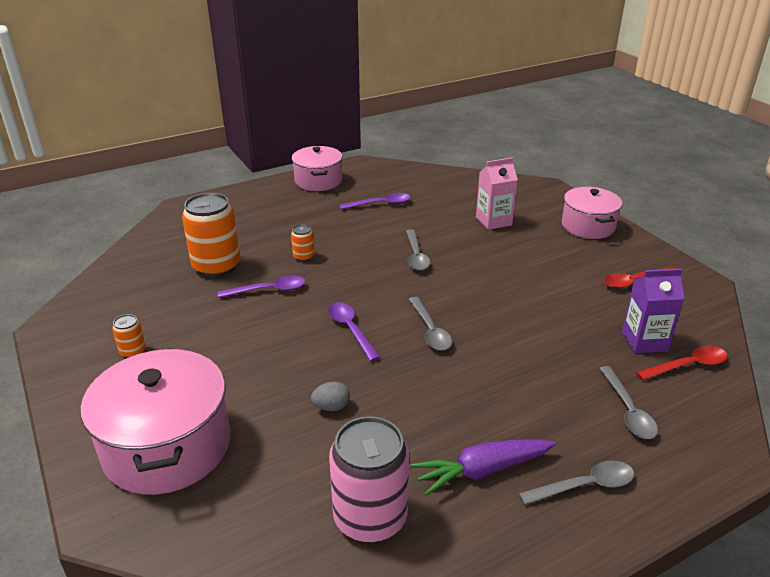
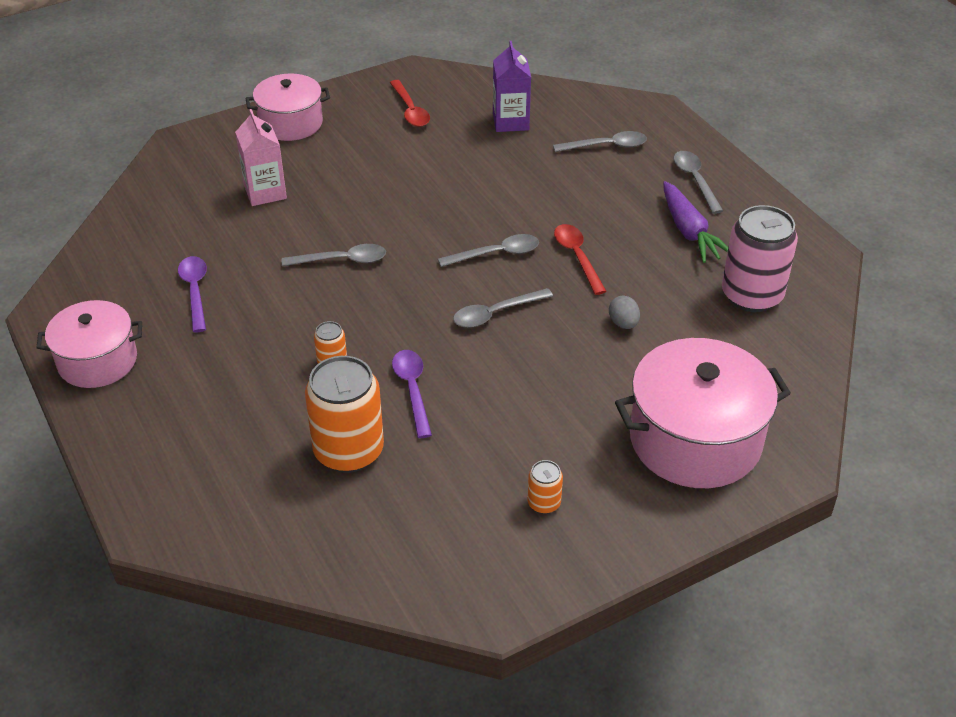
camera: 90 degrees left, 10 degrees up
(351, 330) = (496, 313): purple spoon -> grey spoon
(687, 366) = (545, 105): red spoon -> red spoon (577, 257)

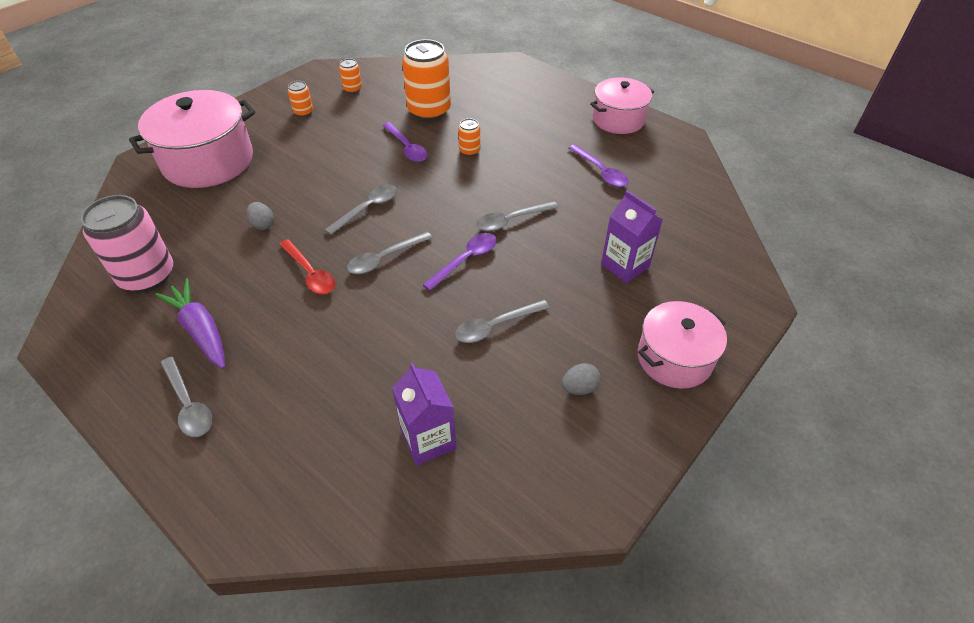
camera: 160 degrees right, 5 degrees up
(265, 192) = (625, 266): pink carton -> purple carton
(380, 123) = (579, 388): none -> grey egg
(410, 110) = (558, 422): red spoon -> none
(414, 233) = (466, 260): none -> purple spoon
(450, 537) = (352, 89): none -> orange can
(606, 146) = (299, 431): grey spoon -> grey spoon (495, 326)

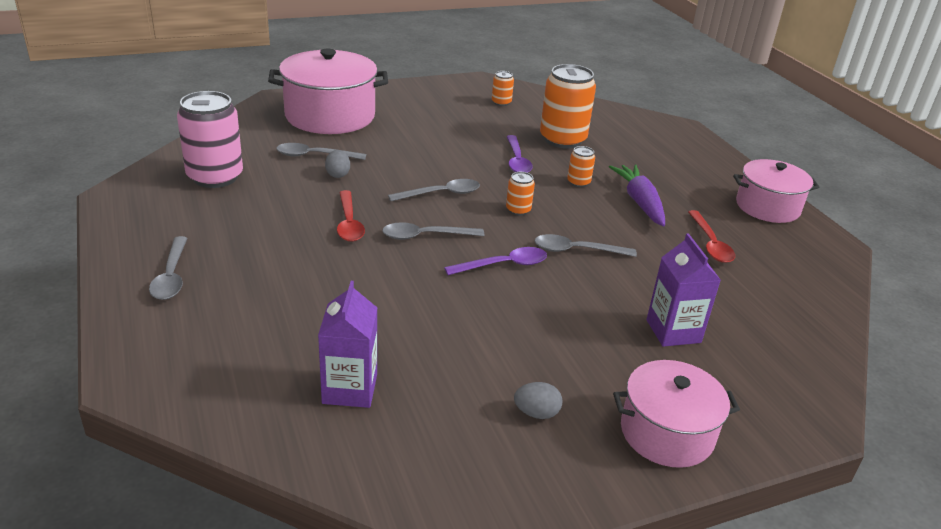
camera: 25 degrees right, 15 degrees down
(201, 330) = (225, 229): purple carrot -> purple carrot (640, 202)
(303, 112) = (441, 106): orange can -> orange can (518, 210)
(495, 326) = (490, 328): grey spoon -> grey spoon (315, 156)
(600, 172) = (710, 243): purple spoon -> red spoon

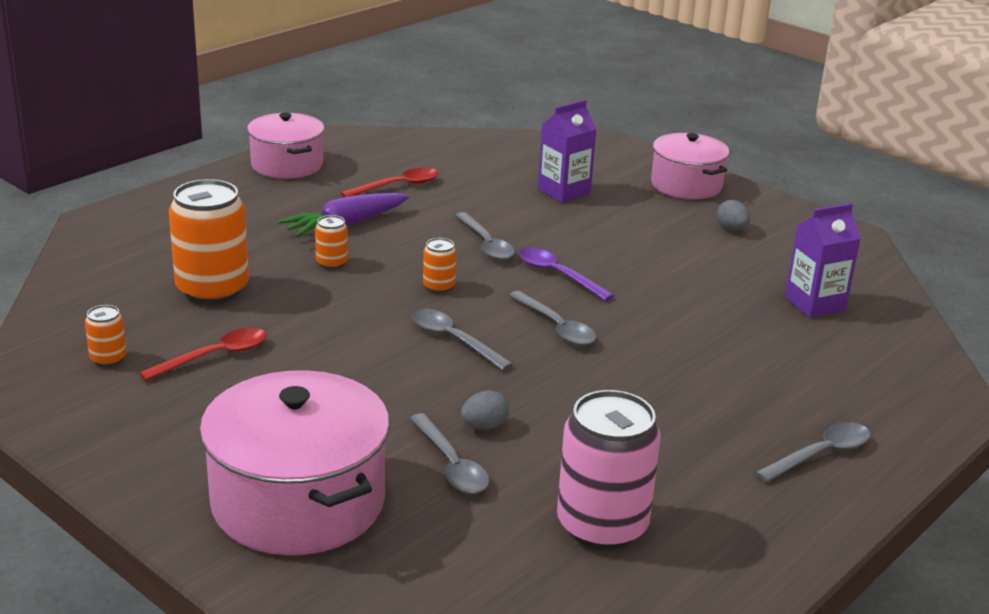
camera: 115 degrees left, 5 degrees down
(349, 223) = (587, 380): red spoon -> red spoon (214, 356)
(517, 160) = (310, 309): purple spoon -> none

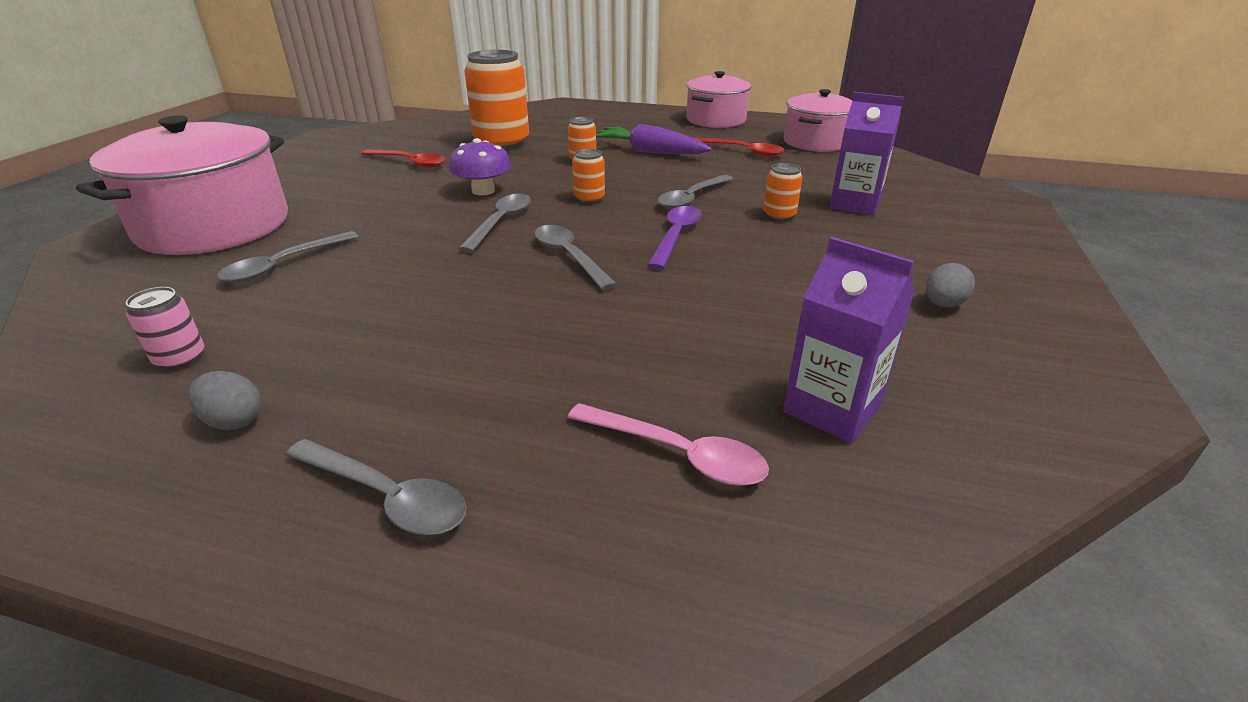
camera: 65 degrees right, 5 degrees up
(108, 359) = (387, 142): orange can -> orange can (779, 215)
(360, 332) = (483, 191): none -> purple mushroom
(484, 426) = (355, 264): grey egg -> grey egg (234, 421)
(556, 327) = (569, 257): grey spoon -> grey spoon turned 120 degrees clockwise
(602, 526) = (180, 358): pink can -> pink can, size x0.46
(686, 185) = (1000, 256): pink pot -> pink pot (816, 142)
(829, 359) = (677, 454): none -> pink spoon

